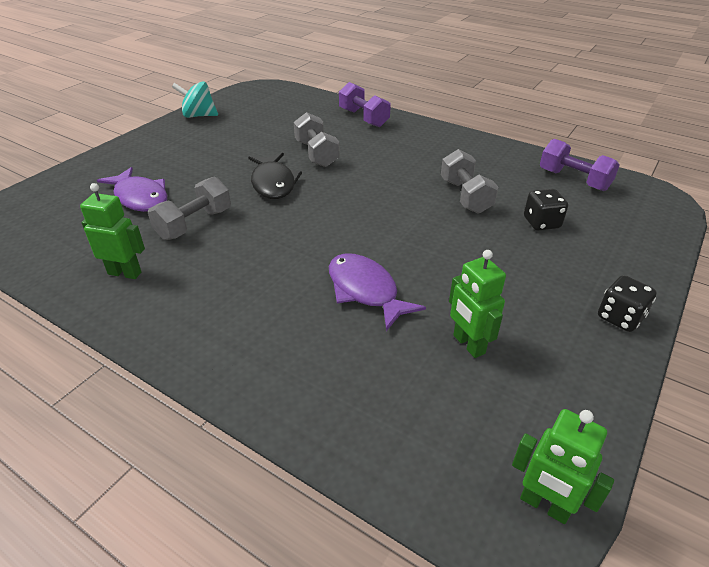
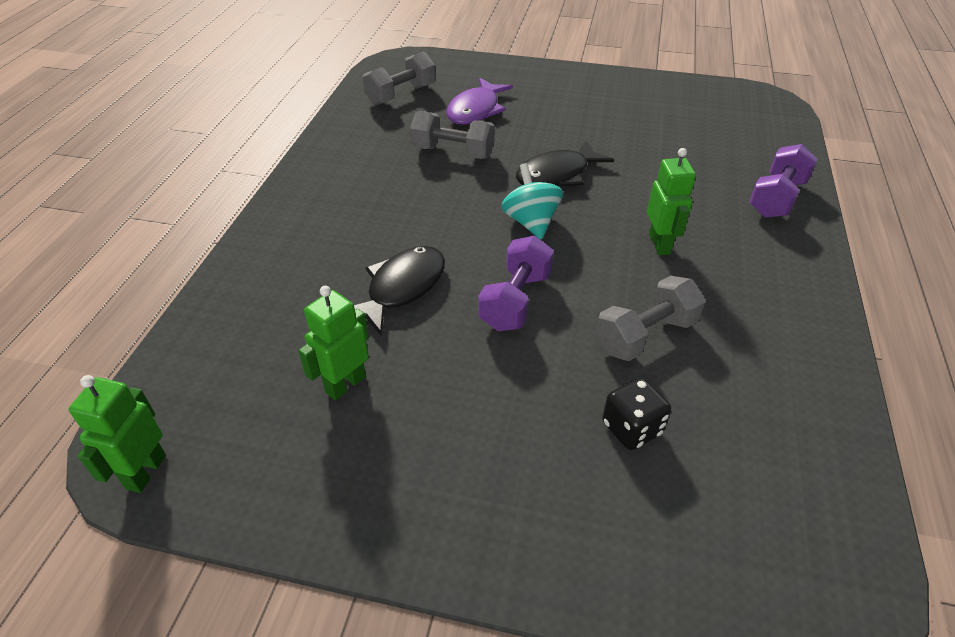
camera: 70 degrees right, 5 degrees up
(125, 273) = (365, 143): green robot -> green robot (660, 244)
(198, 116) = (655, 86): turquoise spinning top -> turquoise spinning top (531, 222)
(316, 154) = (645, 186): grey dumbbell -> grey dumbbell (401, 95)
(365, 291) = (402, 288): purple fish -> black fish
(573, 180) = (798, 462): purple dumbbell -> purple dumbbell (515, 301)
(620, 317) = (447, 536): black dice -> none

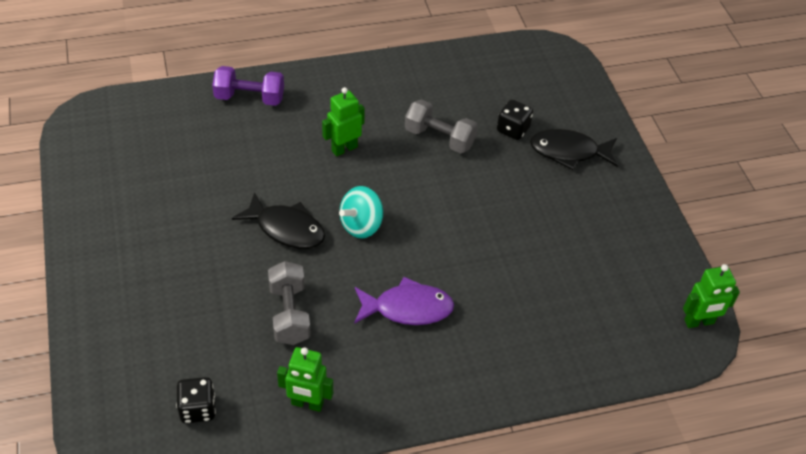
camera: 120 degrees left, 5 degrees up
(345, 384) = (577, 262): green robot -> green robot (307, 404)
(401, 95) = (198, 409): grey dumbbell -> black dice
(402, 288) = (481, 272): black fish -> black fish (569, 152)
(476, 110) = (201, 327): purple fish -> purple fish (407, 308)
(515, 301) = (451, 206): purple dumbbell -> none

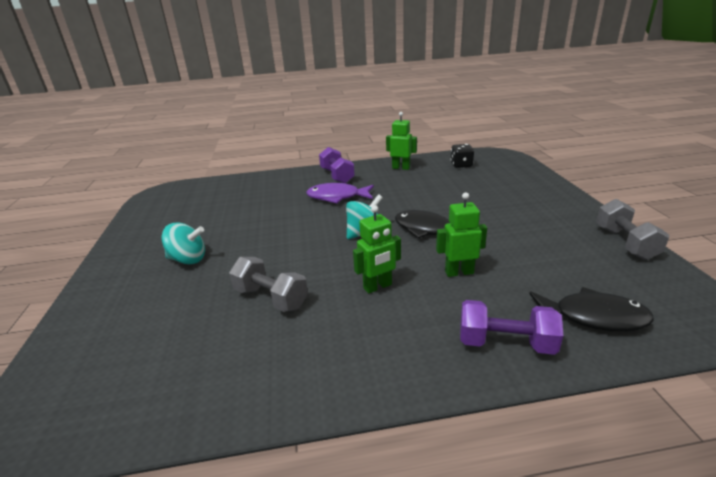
camera: 170 degrees left, 20 degrees down
(289, 314) = (416, 193): grey dumbbell -> grey dumbbell (625, 243)
(419, 378) = (337, 176): none -> purple dumbbell
(513, 129) = (184, 308): black dice -> none
(549, 187) = (188, 259): none -> turquoise spinning top
(569, 152) = (143, 287): black fish -> black fish (593, 317)
(699, 322) = (153, 197): green robot -> green robot (459, 272)

